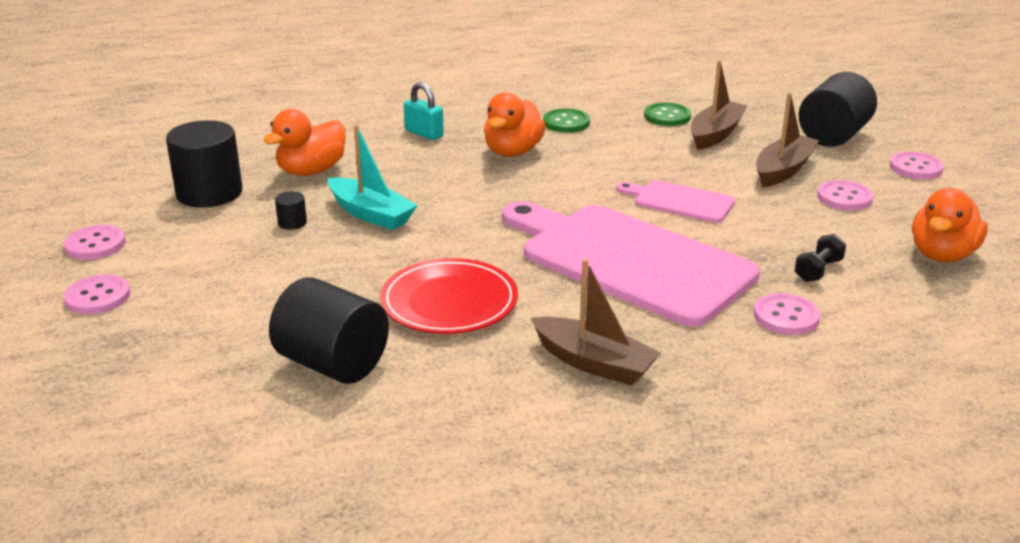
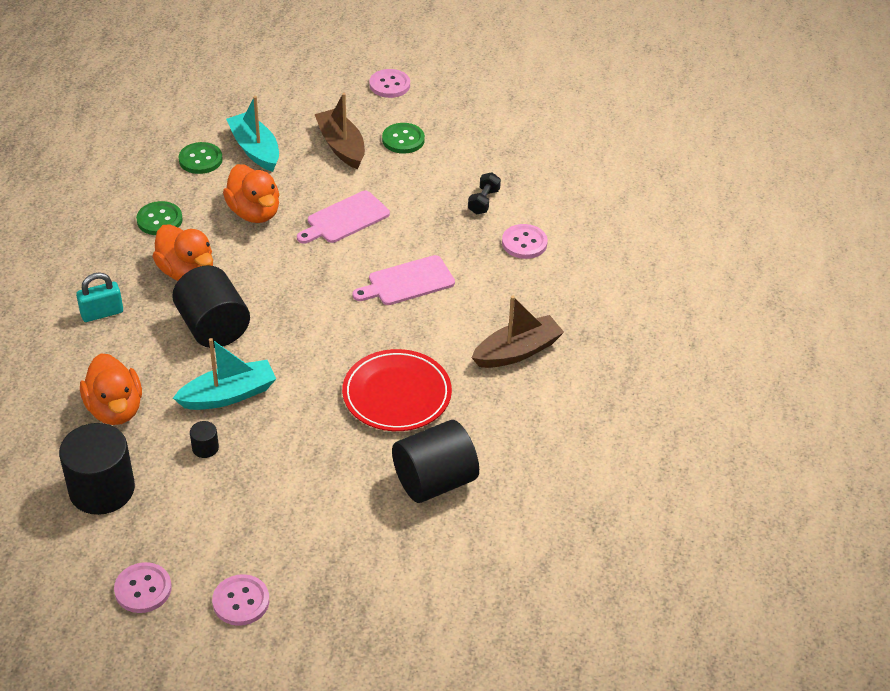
camera: 65 degrees left, 15 degrees up
(628, 260) = (407, 282): pink cutting board -> pink cutting board, size x0.47
(715, 134) = (255, 150): brown boat -> turquoise boat
(818, 270) = (483, 201): black dumbbell -> black dumbbell turned 45 degrees clockwise
(833, 136) = (310, 94): black cylinder -> black cylinder (213, 327)
(844, 197) = (403, 140): pink button -> green button
(942, 255) = (505, 140): orange duck -> orange duck (254, 212)

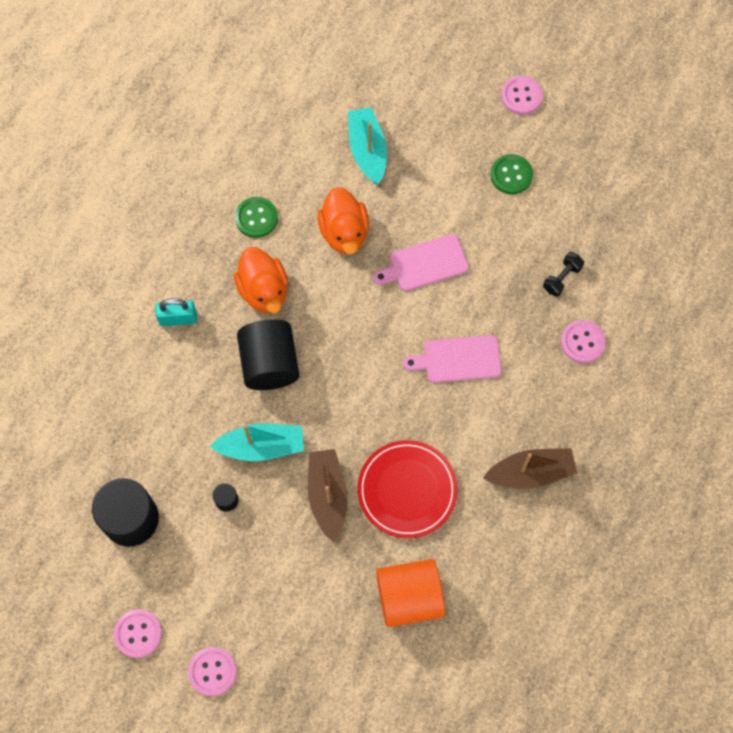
camera: 20 degrees right, 25 degrees up
(115, 409) = (162, 433): orange duck -> none
(200, 159) = (313, 150): green button -> none
(341, 146) = (449, 168): brown boat -> brown boat (327, 495)
(434, 481) = (409, 597): black cylinder -> orange cylinder

